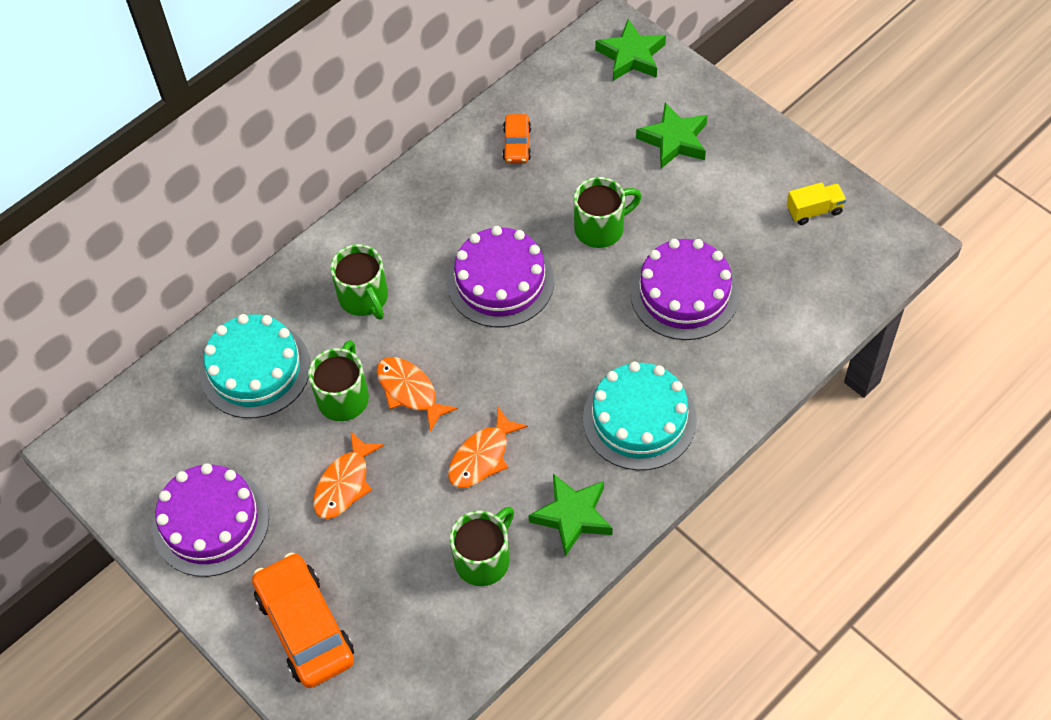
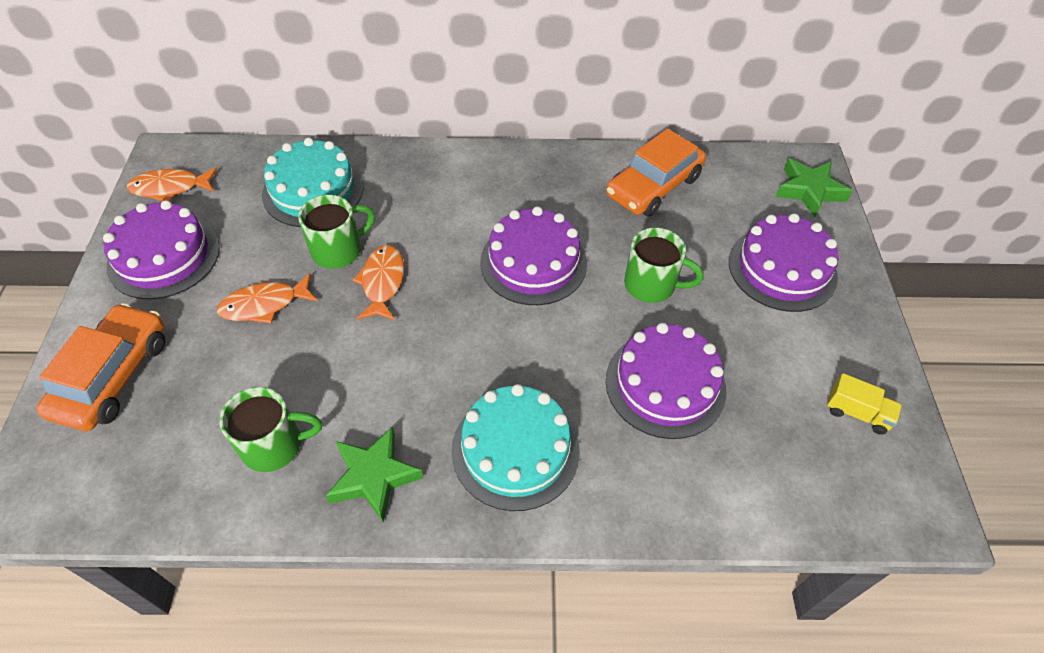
camera: 40 degrees right, 5 degrees down
(364, 298) = (431, 202): green mug -> none
(482, 456) = (370, 369): orange fish -> orange fish (170, 188)
(517, 144) = (653, 186): orange car -> orange car, size x1.97
(674, 140) = (782, 269): green star -> purple cake

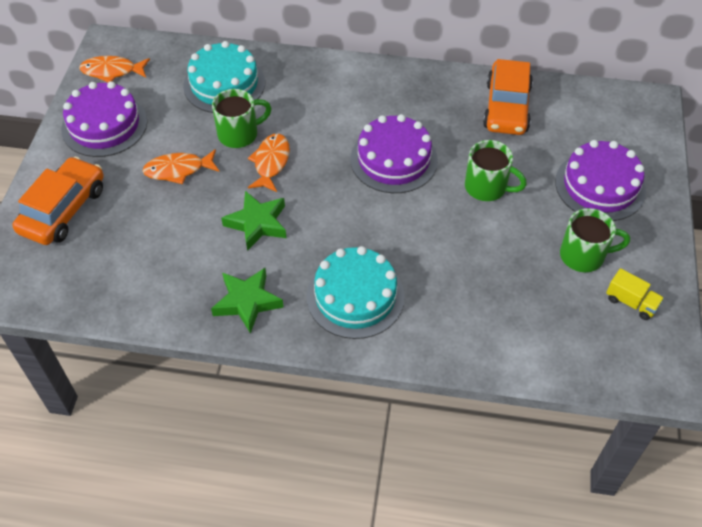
camera: 10 degrees right, 0 degrees up
(275, 445) = (177, 272): green mug -> green mug (584, 255)
(653, 186) = (506, 107): orange car -> orange car turned 45 degrees counterclockwise
(665, 384) = (481, 264): purple cake -> none
(809, 191) = (641, 124): green star -> green star (257, 223)

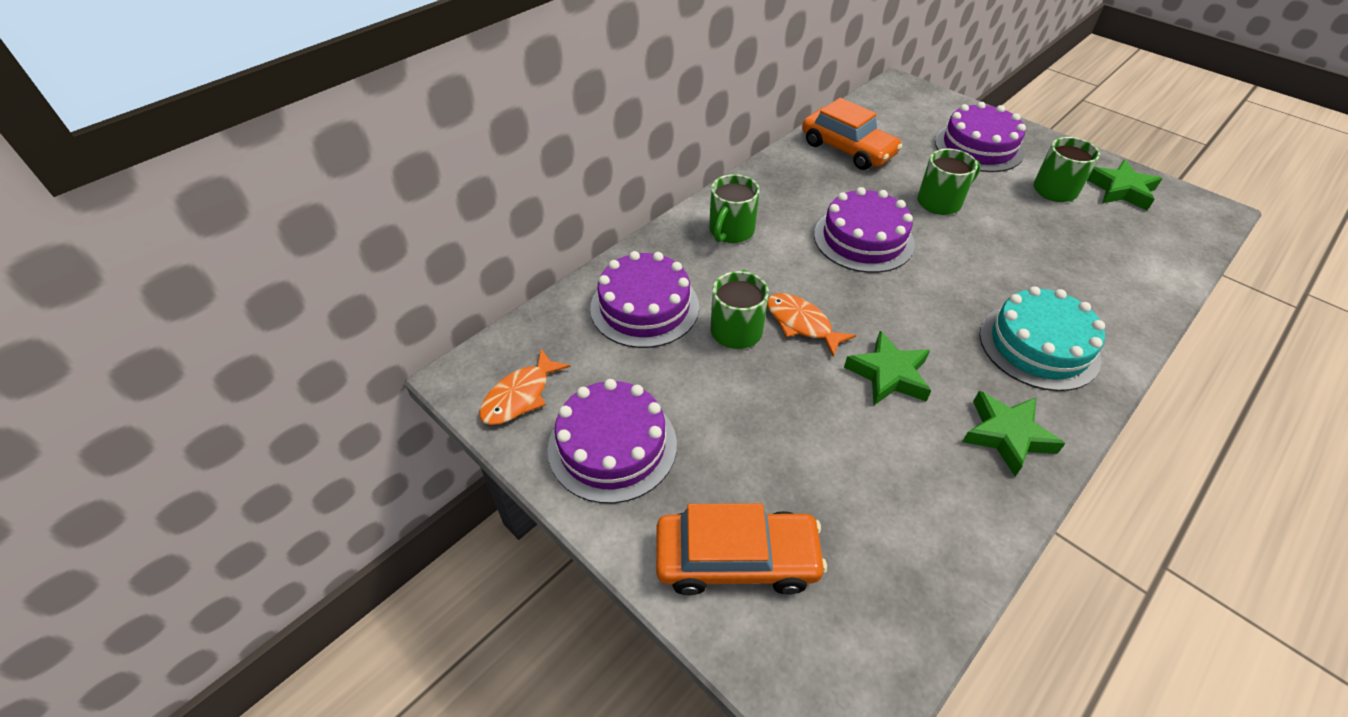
camera: 55 degrees left, 5 degrees down
(63, 210) = (736, 559): orange car -> orange car turned 120 degrees clockwise
(178, 170) = (752, 406): orange fish -> none
(224, 84) = (644, 307): turquoise cake -> purple cake
(336, 88) = (730, 231): none -> green mug
(631, 302) = (1121, 190): yellow truck -> green star

